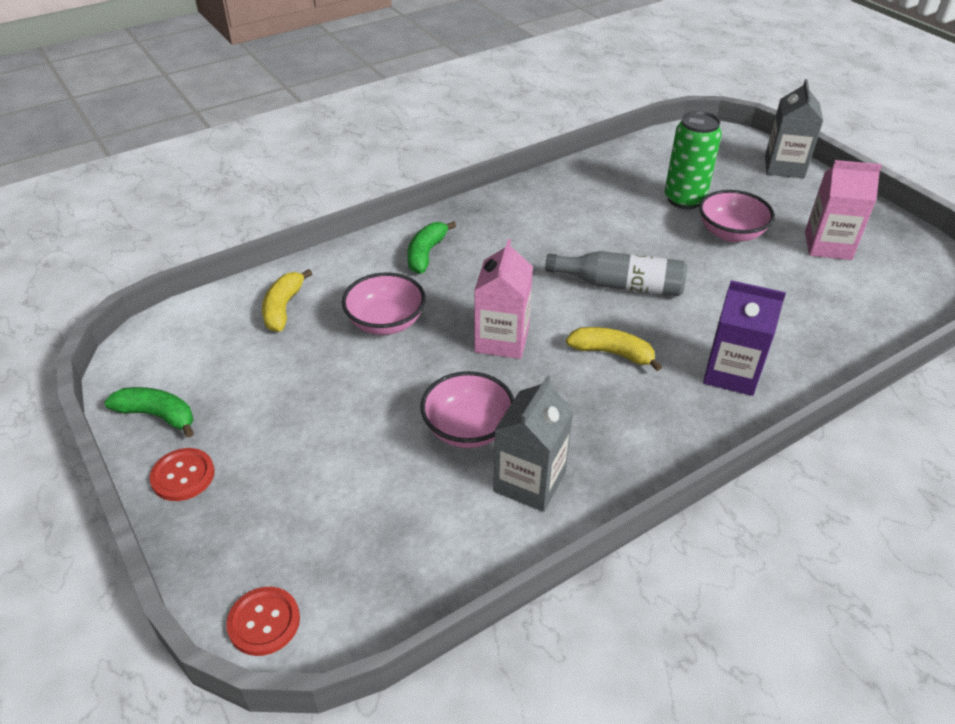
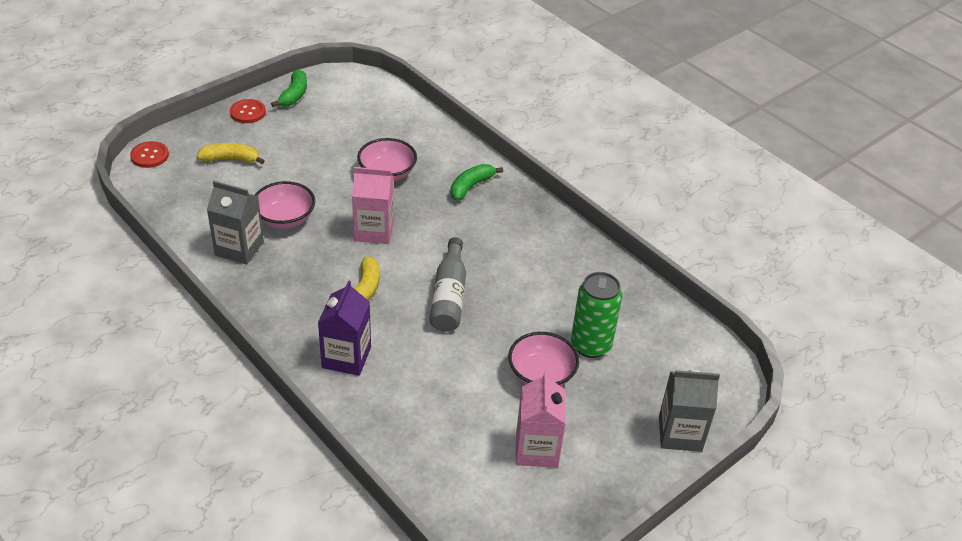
camera: 80 degrees right, 0 degrees up
(283, 308) = (397, 126): yellow banana -> yellow banana (231, 159)
(426, 254) = (471, 186): green banana -> green banana turned 60 degrees counterclockwise

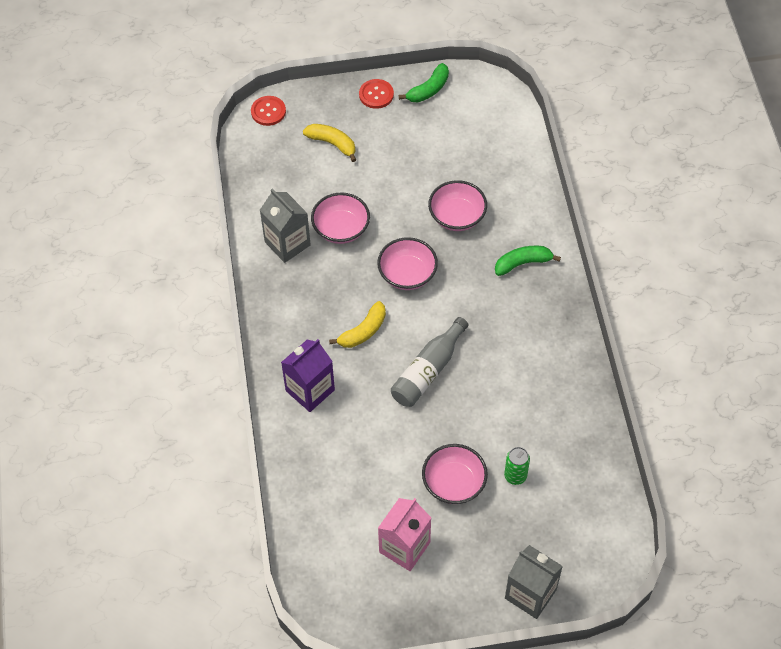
camera: 35 degrees right, 15 degrees up
(374, 231) = (407, 274): pink carton -> pink bowl
(591, 345) = (515, 476): green can -> green can, size x0.58

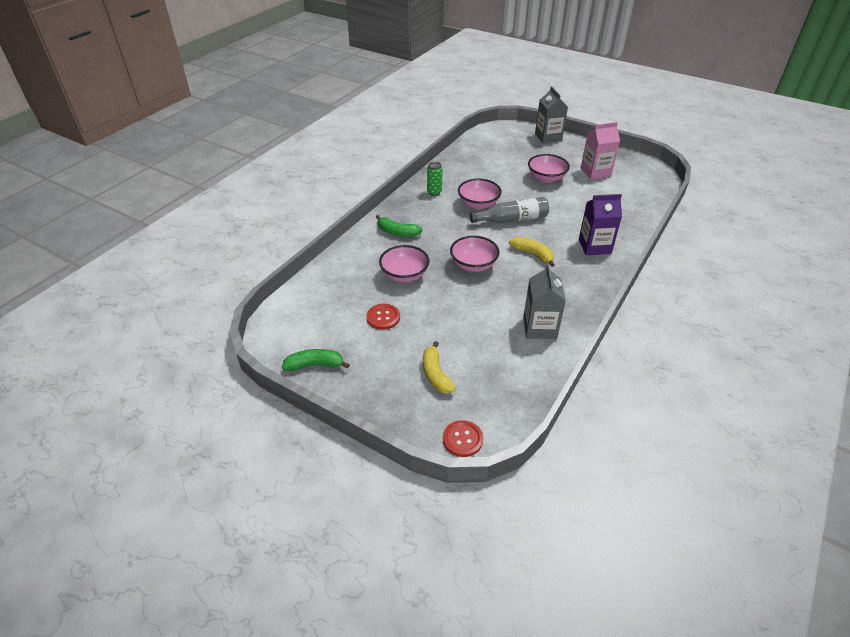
camera: 140 degrees left, 15 degrees down
(341, 229) = (490, 313): pink bowl -> pink bowl (478, 204)
(363, 331) = (533, 254): yellow banana -> yellow banana turned 45 degrees clockwise
(376, 95) = (358, 389): red button -> red button (383, 317)
(515, 476) = (511, 167): green can -> green can (434, 192)

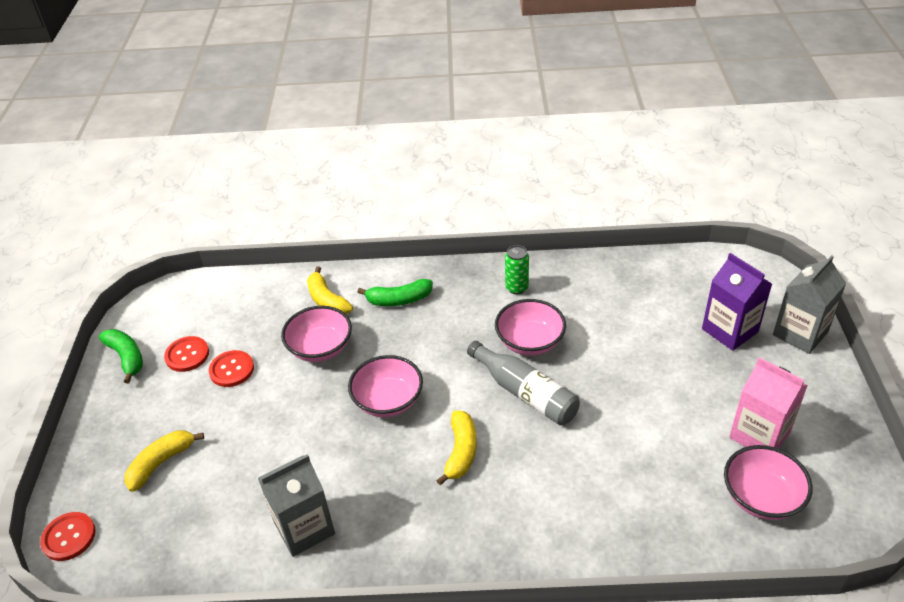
camera: 60 degrees right, 0 degrees up
(346, 334) = (187, 355): none -> red button
(365, 258) = (327, 300): none -> yellow banana
(397, 232) = (399, 300): green banana -> green banana turned 90 degrees counterclockwise
(546, 178) = (673, 383): pink bowl -> pink bowl (761, 497)
(594, 246) = (541, 517): purple carton -> purple carton (730, 330)

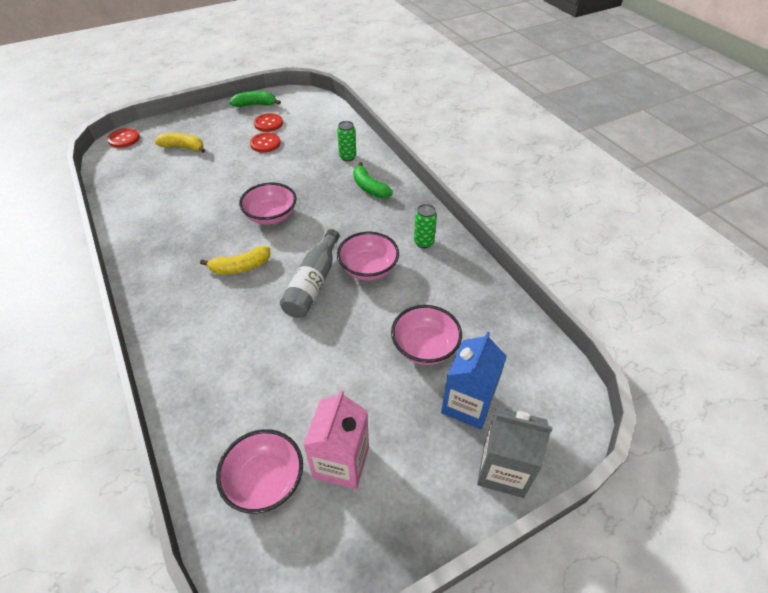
camera: 60 degrees right, 5 degrees up
(126, 357) = (255, 105): green banana -> green banana turned 120 degrees counterclockwise
(304, 528) = (153, 218): grey carton -> none
(320, 348) = (302, 170): pink bowl -> pink bowl (425, 347)
(327, 300) = (347, 157): yellow banana -> green can
(730, 330) = (467, 404): purple carton -> blue carton

